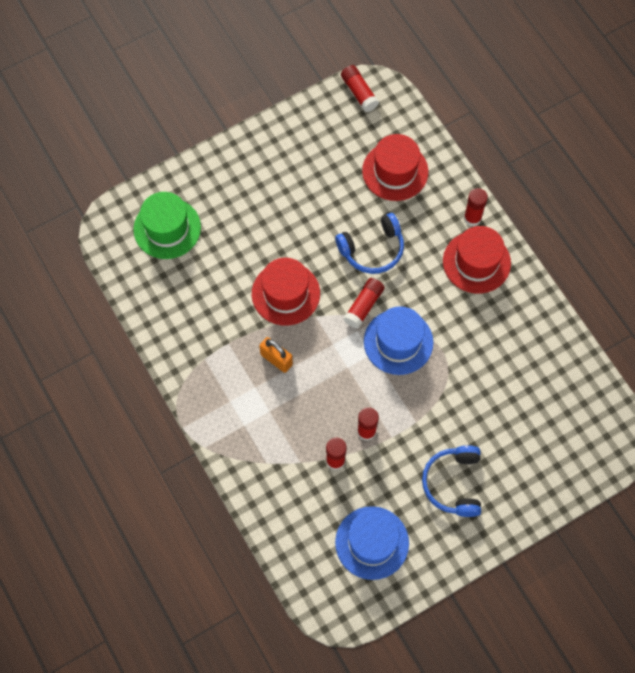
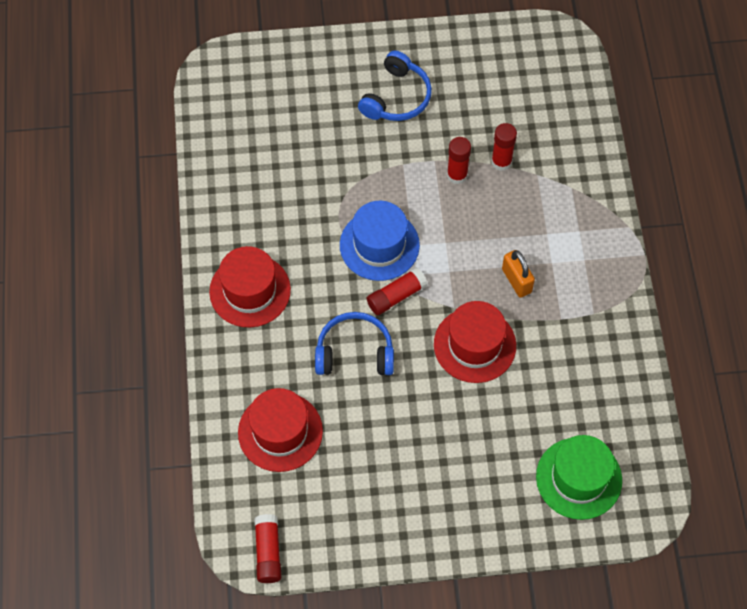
camera: 155 degrees left, 5 degrees down
(372, 542) = (501, 80): blue hat -> none
(472, 218) = (225, 340): red glue stick -> none

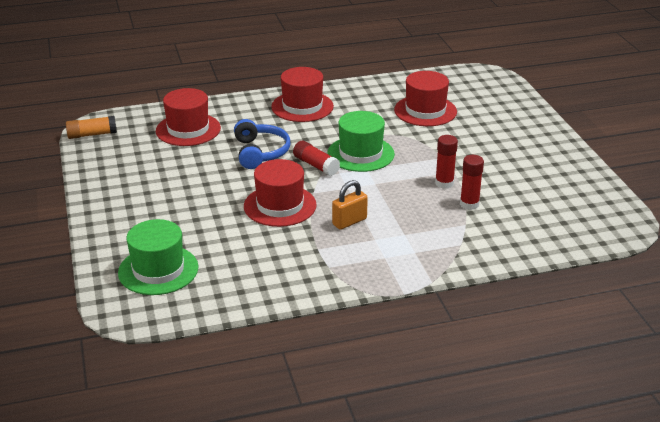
camera: 80 degrees right, 30 degrees down
(268, 552) = (92, 134): red glue stick -> orange glue stick
(292, 157) = (425, 111): none -> red hat
(379, 245) = (360, 154): blue hat -> green hat
(397, 97) = (506, 149): blue headphones -> none

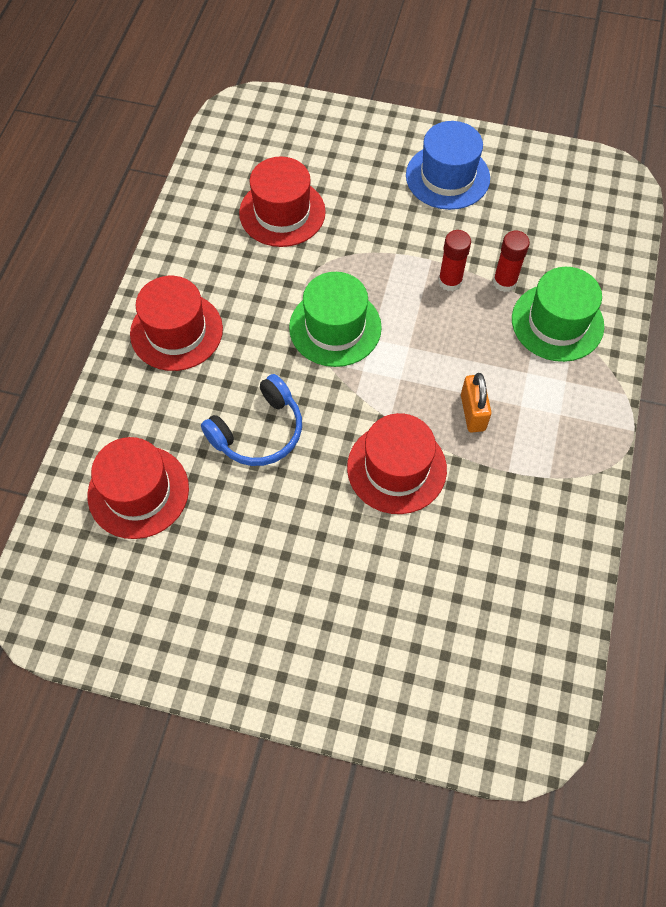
camera: 60 degrees left, 30 degrees up
(92, 134) = (61, 624): orange glue stick -> none
(158, 270) = (459, 667): green hat -> green hat (557, 322)
(260, 152) = (259, 432): blue headphones -> blue headphones turned 120 degrees clockwise
(316, 165) = (330, 386): red glue stick -> none
(530, 157) = (447, 177): none -> blue hat

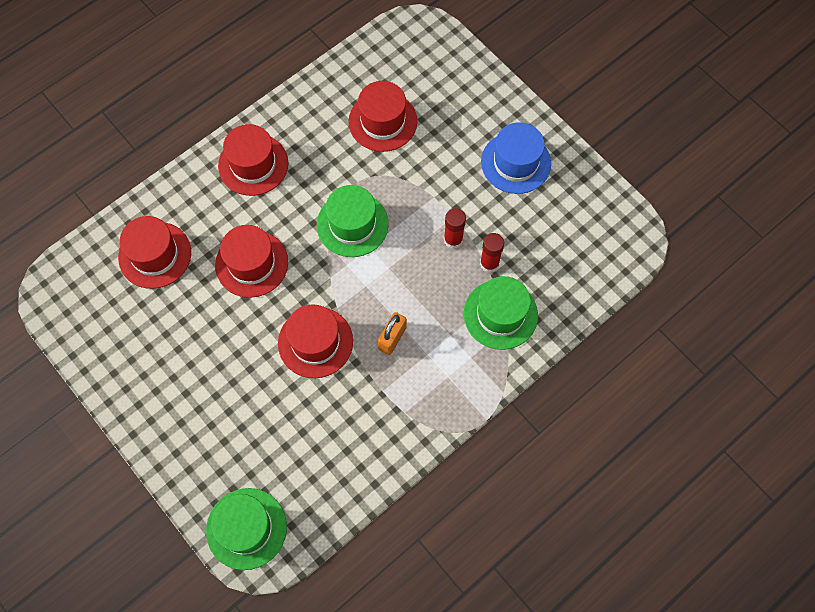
camera: 35 degrees right, 5 degrees up
(259, 432) = (251, 263): blue headphones -> red hat
(491, 718) = (246, 528): none -> green hat

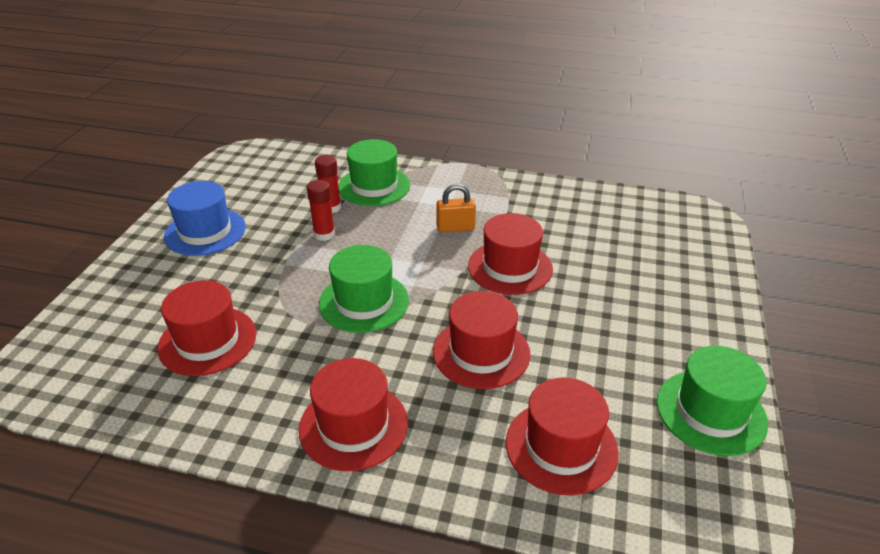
camera: 125 degrees left, 30 degrees down
(246, 528) = (697, 230): green hat -> green hat (710, 412)

